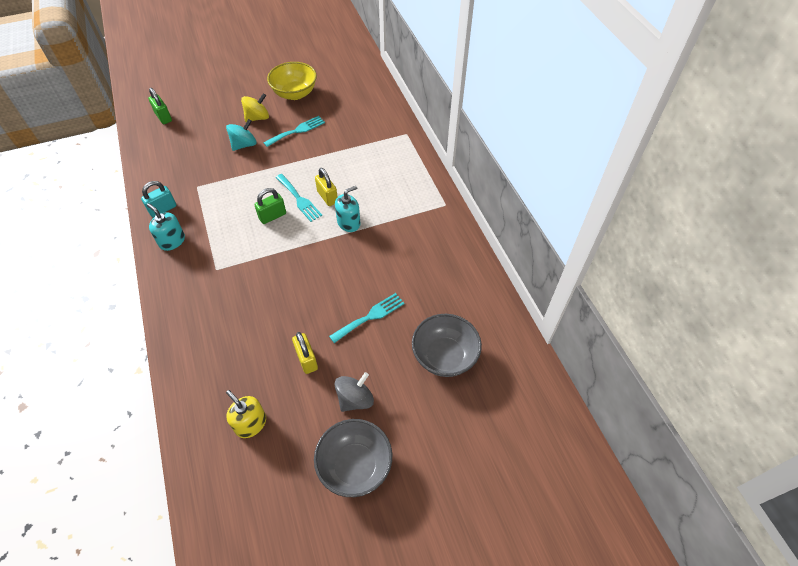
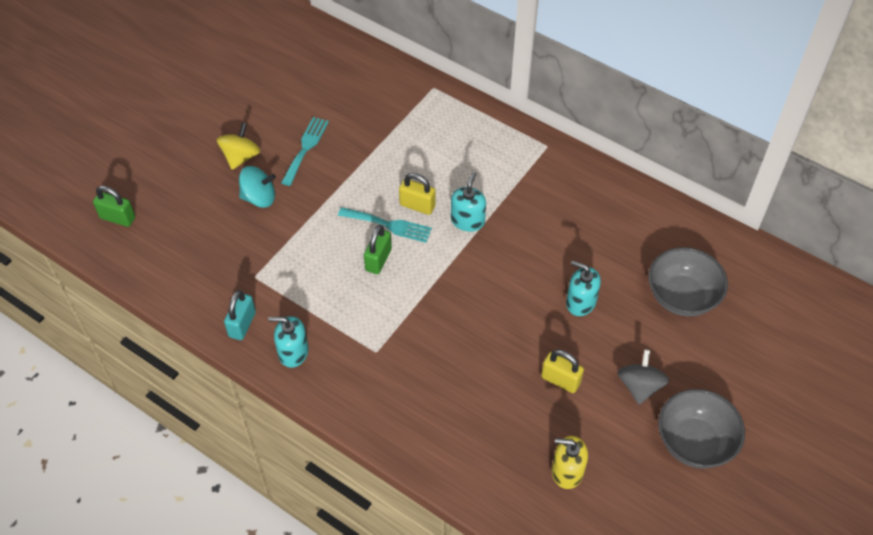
camera: 35 degrees left, 0 degrees up
(244, 145) = (259, 198): turquoise spinning top -> turquoise spinning top turned 75 degrees clockwise
(295, 93) = (255, 104): yellow bowl -> none
(370, 316) = (580, 302): turquoise fork -> turquoise soap dispenser

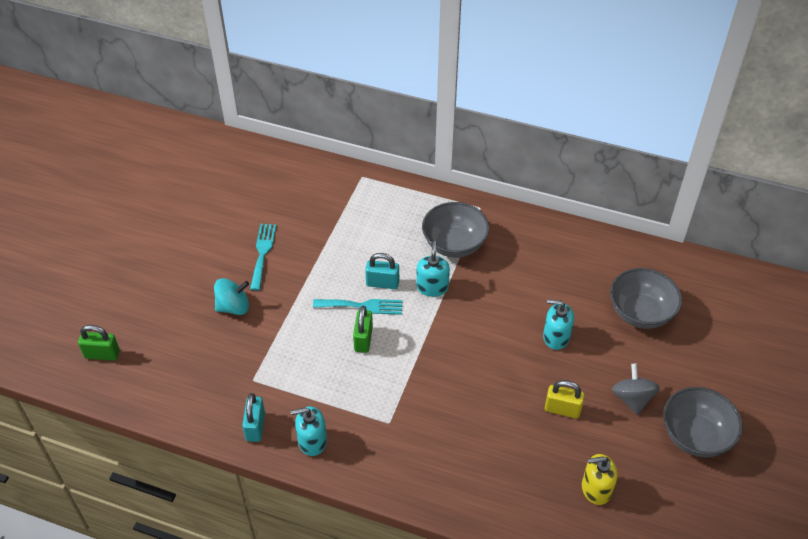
camera: 15 degrees left, 5 degrees down
(241, 157) = (204, 273): yellow spinning top -> none
(417, 205) = (382, 283): yellow padlock -> turquoise padlock
(506, 180) = (454, 244): none -> grey bowl

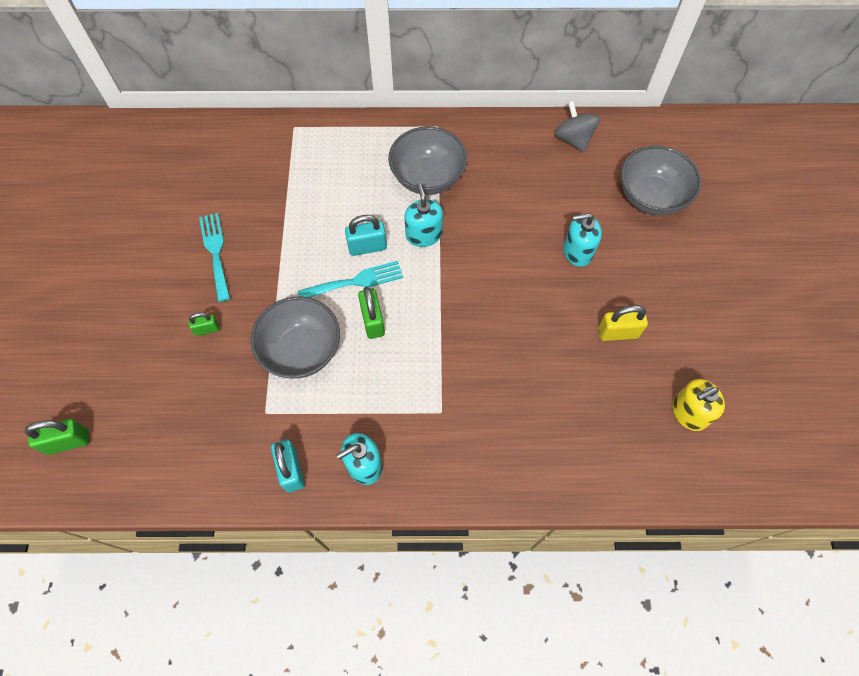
camera: 20 degrees left, 15 degrees up
(233, 307) = (207, 329): turquoise spinning top -> green padlock
(632, 398) = (682, 296): grey spinning top -> grey spinning top (573, 139)
(695, 436) = (761, 317): grey bowl -> grey bowl (301, 350)

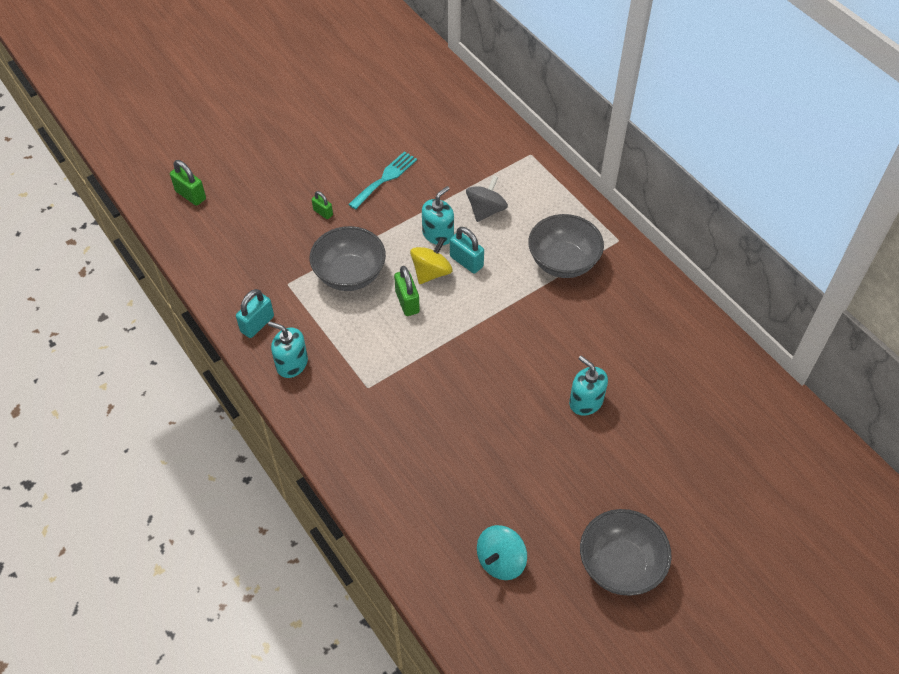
camera: 55 degrees right, 10 degrees down
(356, 281) = (431, 272): turquoise fork -> yellow spinning top
(372, 321) = (407, 302): green padlock -> green padlock turned 60 degrees counterclockwise
(424, 235) = (508, 290): turquoise soap dispenser -> turquoise soap dispenser (438, 234)
(573, 139) = (698, 339): grey spinning top -> grey spinning top (486, 210)
(618, 332) = (533, 471): yellow padlock -> none
(651, 197) = (692, 428): grey bowl -> grey bowl (620, 565)
(689, 412) = (500, 561): yellow soap dispenser -> turquoise spinning top

